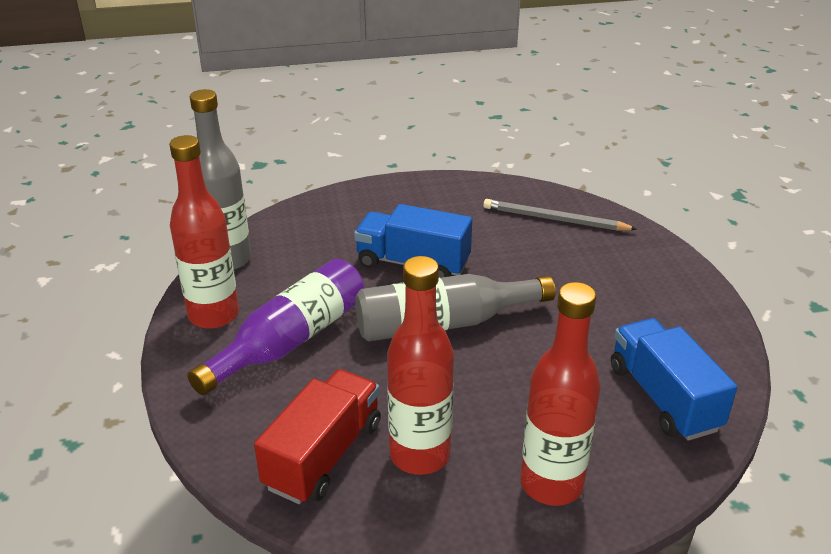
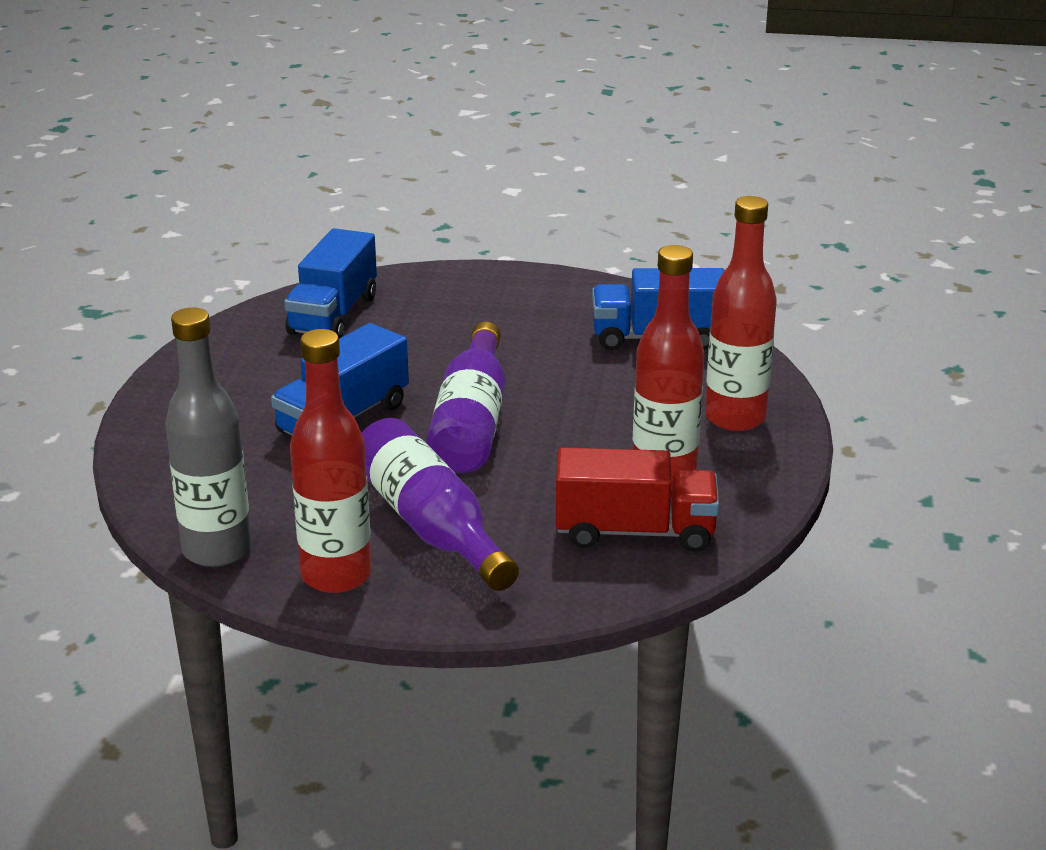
camera: 70 degrees left, 5 degrees down
(324, 455) = (635, 532): red truck -> red truck turned 135 degrees clockwise
(443, 324) = (471, 422): grey bottle -> purple bottle
(555, 219) = (333, 315): grey pencil -> blue truck

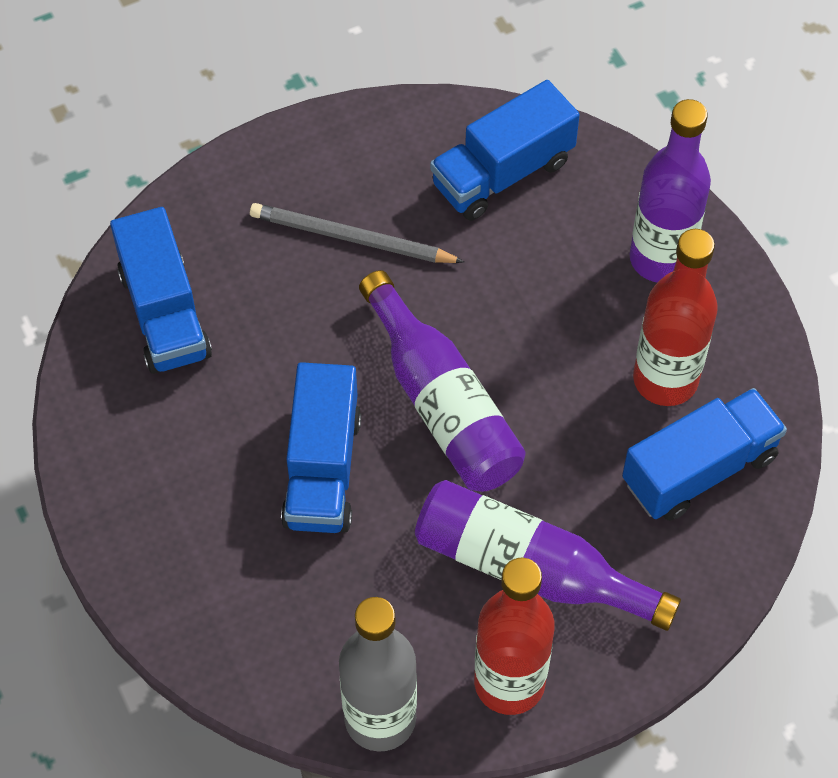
camera: 35 degrees left, 30 degrees up
(506, 328) = (352, 238): none -> grey pencil
(635, 532) = (699, 469): red truck -> blue truck
(735, 418) = (660, 259): red bottle -> purple bottle

